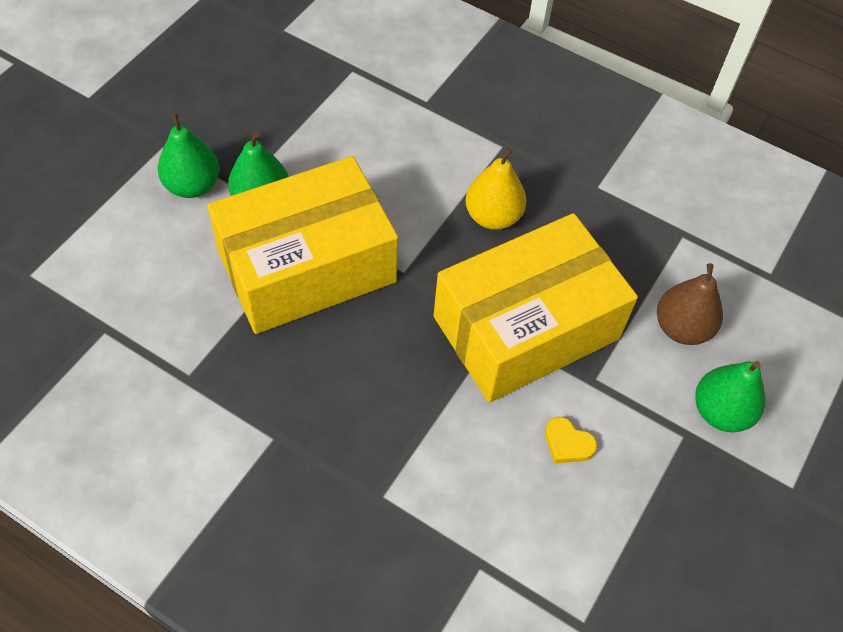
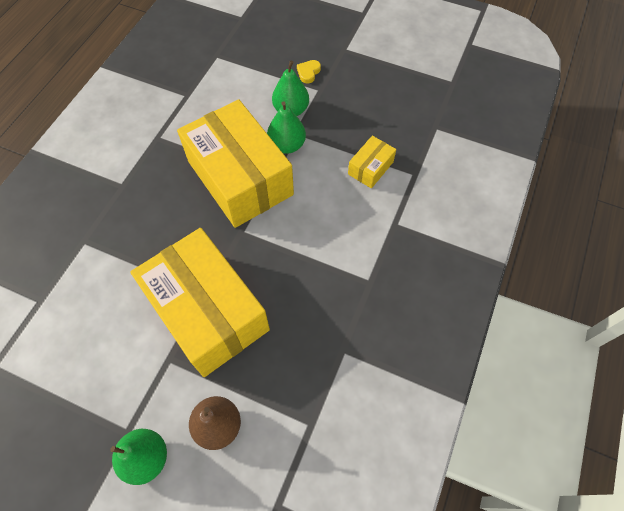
camera: 85 degrees right, 5 degrees up
(330, 111) = (370, 168): none -> yellow box
(493, 216) = (300, 280): yellow pear -> none
(567, 443) = (119, 346): yellow heart -> yellow heart (308, 72)

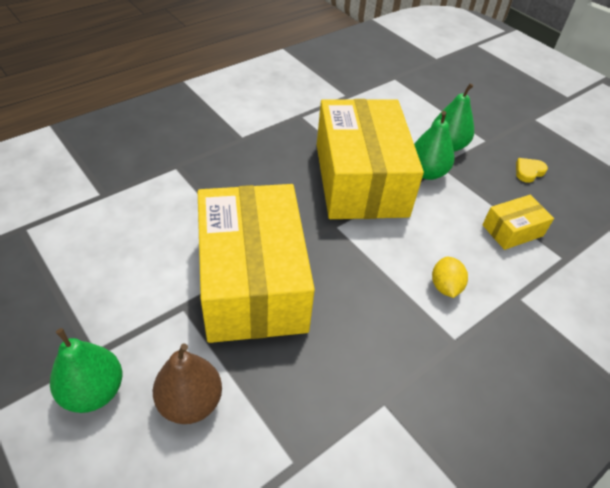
camera: 25 degrees right, 15 degrees down
(308, 72) = (483, 123): yellow heart -> yellow heart (528, 172)
(344, 241) = (445, 286): none -> yellow lemon

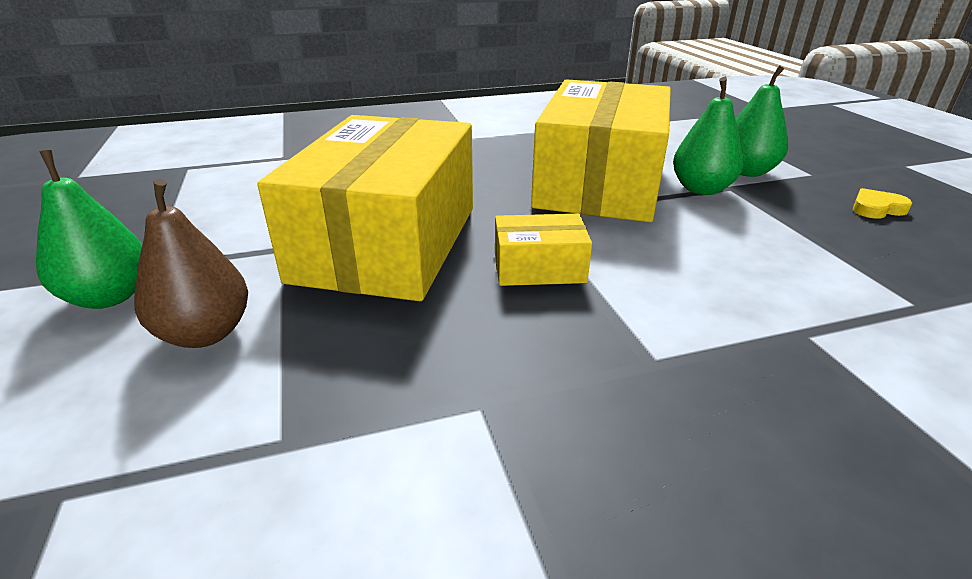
camera: 25 degrees right, 15 degrees down
(445, 286) = (671, 297): yellow lemon -> none
(512, 230) = (823, 259): yellow box -> yellow box (539, 268)

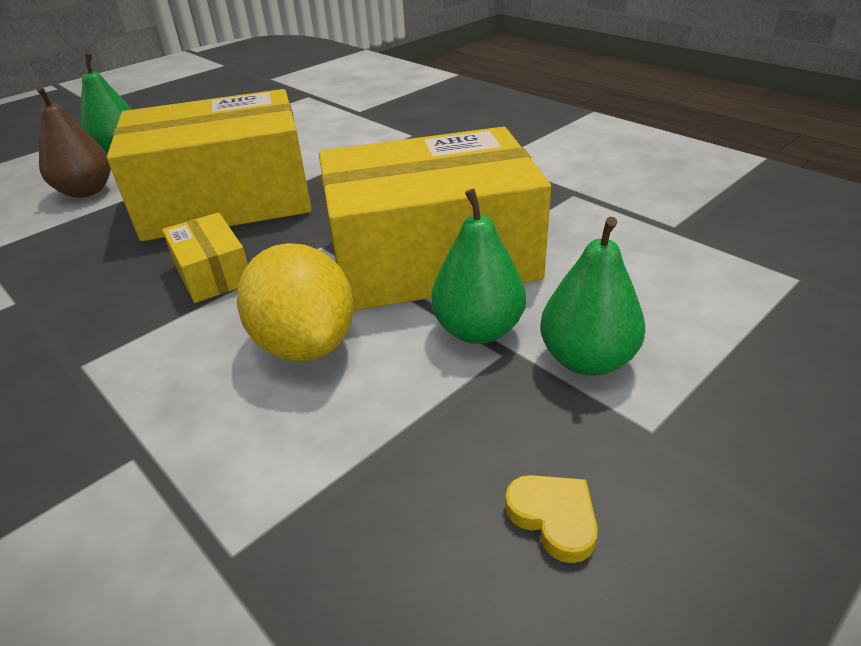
camera: 65 degrees right, 5 degrees up
(685, 244) = (305, 343): none -> yellow lemon

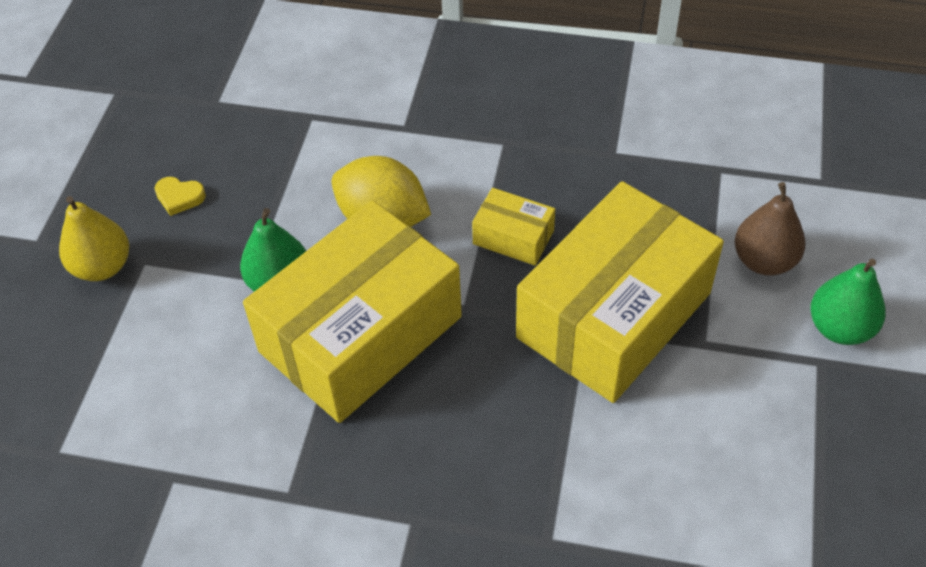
camera: 145 degrees right, 15 degrees up
(587, 359) = (197, 293): green pear -> none
(726, 456) = (102, 267): none -> yellow pear

